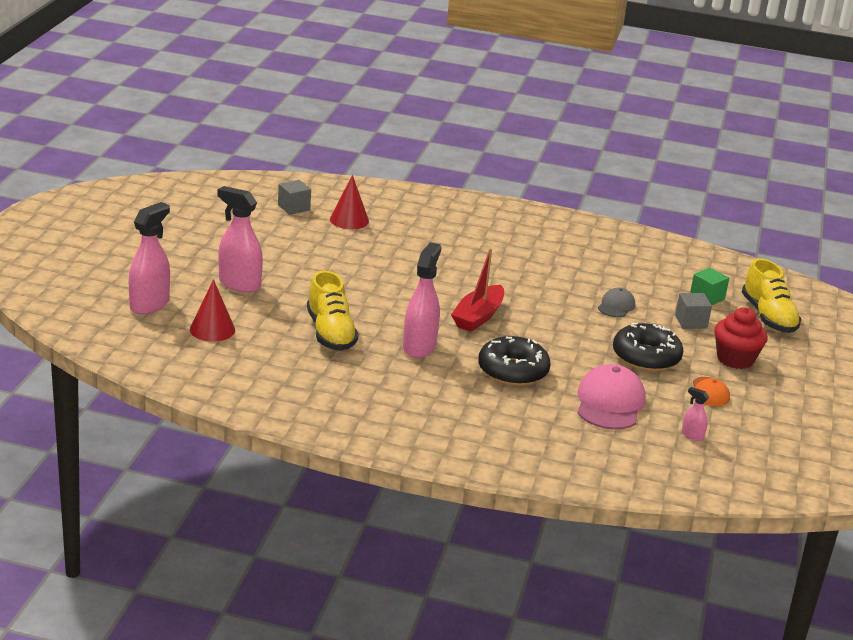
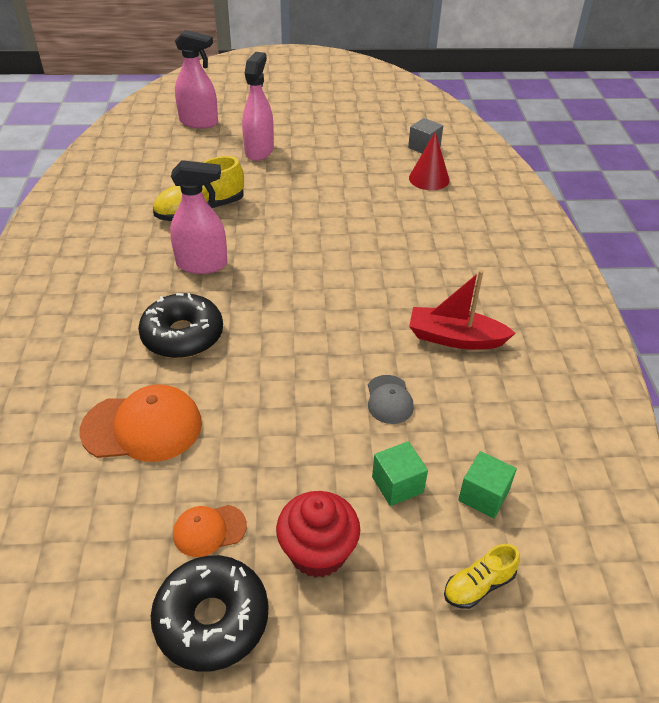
camera: 75 degrees right, 15 degrees up
(212, 329) = (175, 155): red cone -> none
(478, 317) = (287, 292): red boat -> red boat (455, 338)
(610, 403) = (142, 427): pink cap -> orange cap
(616, 306) = (389, 400): grey cap -> grey cap turned 75 degrees clockwise
(646, 357) = (271, 447): black donut -> black donut (212, 619)
(691, 322) = (397, 484): grey cube -> green cube
(692, 435) = (88, 522): pink spray bottle -> none
(768, 317) = (478, 585): yellow shoe -> yellow shoe, size x0.54

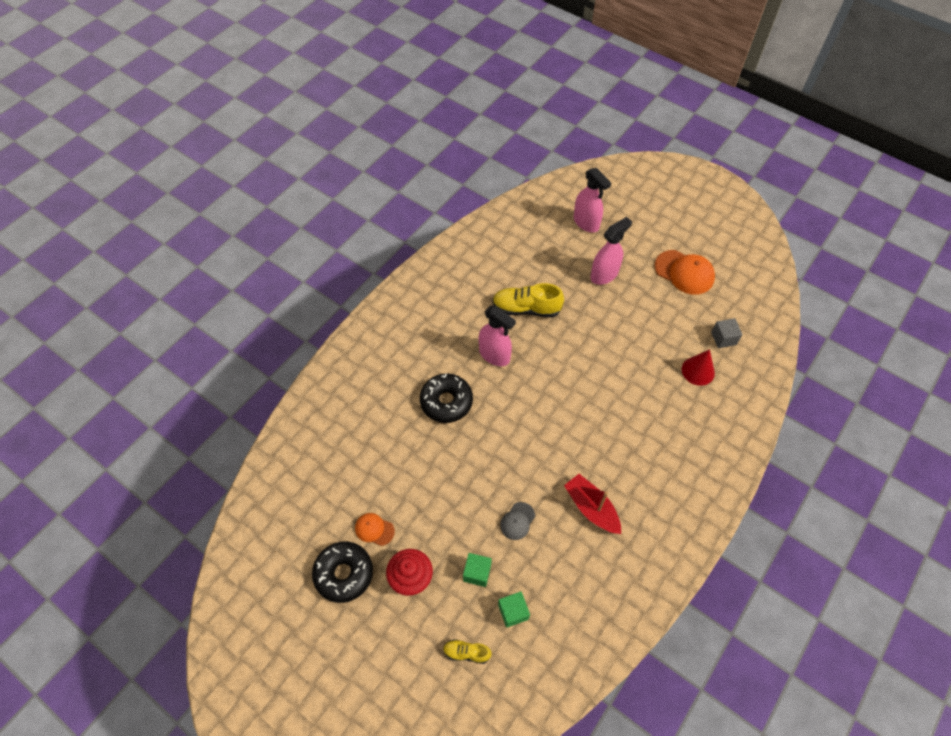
camera: 40 degrees right, 15 degrees up
(142, 427) = (386, 448): orange cap -> orange cap (684, 272)

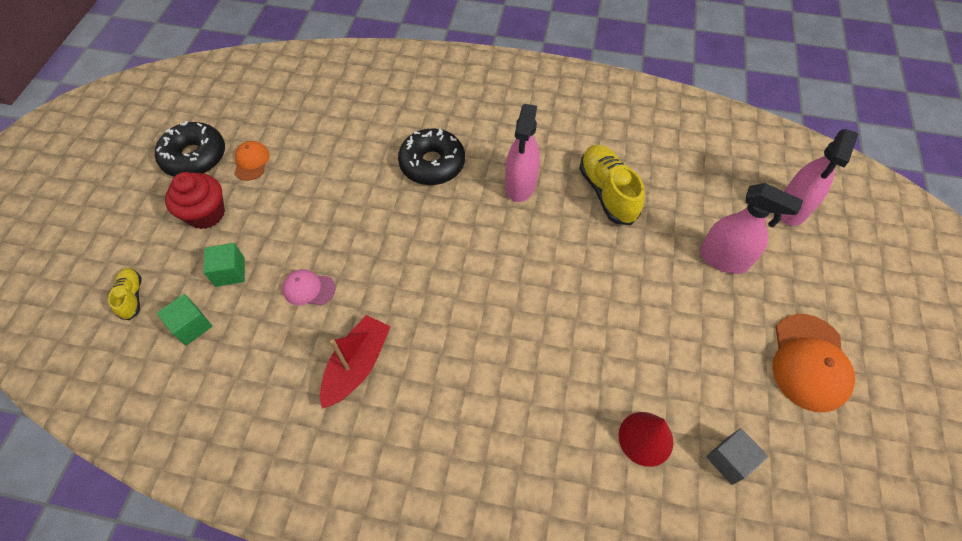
camera: 65 degrees right, 0 degrees up
(517, 521) = (308, 289): grey cap -> pink cap

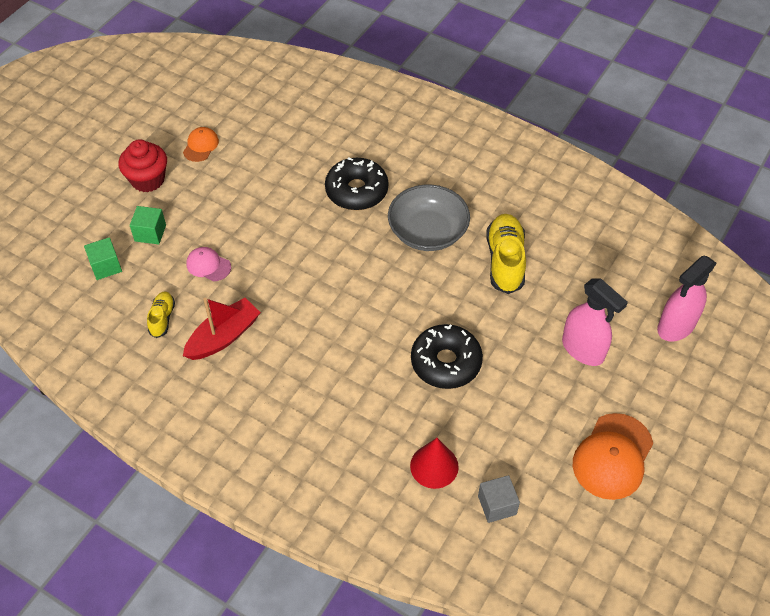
camera: 20 degrees right, 5 degrees down
(132, 297) = (68, 230): yellow shoe -> yellow shoe (162, 318)
(195, 157) = (155, 128): black donut -> black donut (446, 362)
(520, 185) = (428, 232): pink spray bottle -> grey bowl

